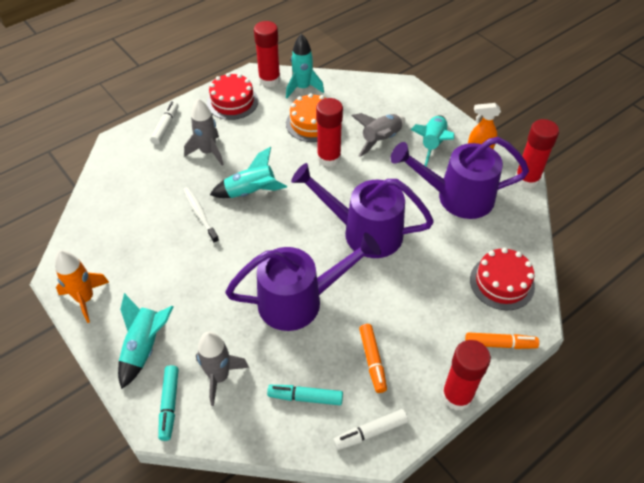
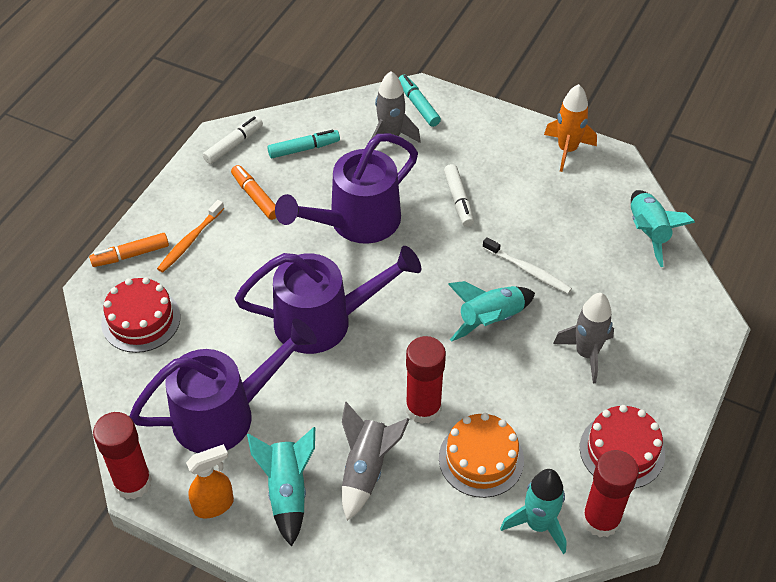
camera: 155 degrees right, 0 degrees up
(145, 347) = (475, 134): turquoise rocket -> turquoise rocket (648, 232)
(166, 126) = (675, 370): white marker -> white marker (458, 200)
(444, 338) = (190, 241): none -> orange toothbrush
(457, 396) = (163, 196): red glue stick -> none

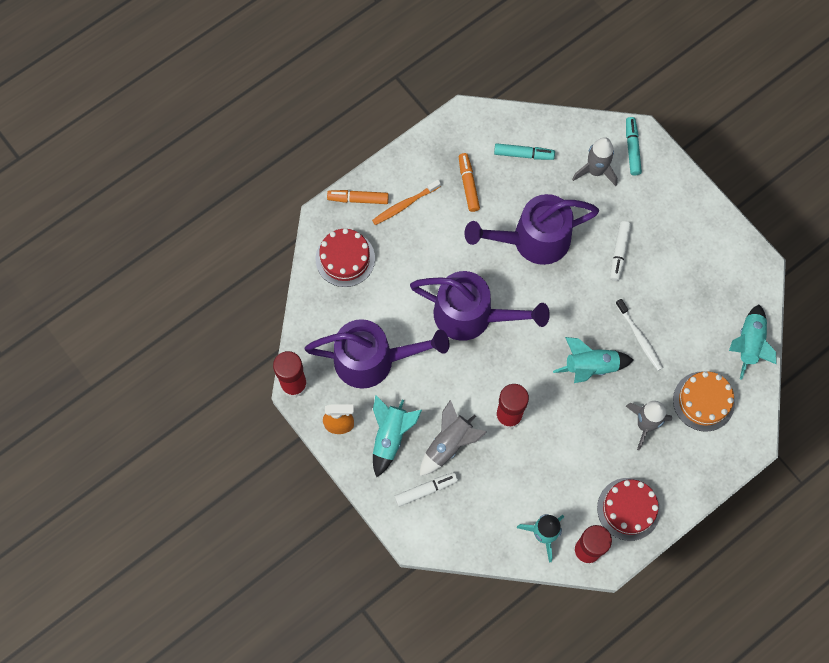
camera: 25 degrees right, 20 degrees up
(234, 144) = (472, 128): white marker -> white marker (426, 490)
(481, 459) = (529, 471): orange cake -> orange cake (703, 401)
(567, 150) = (728, 242): orange rocket -> none

